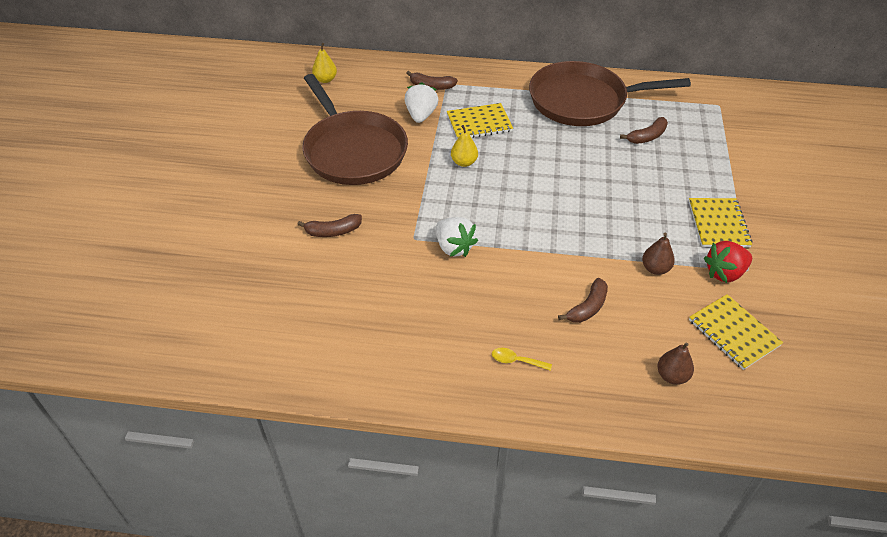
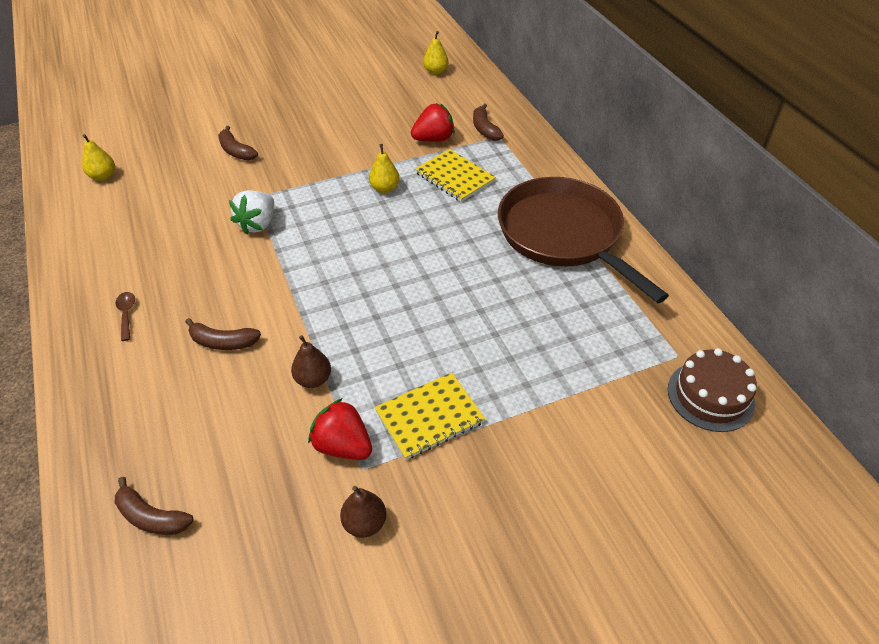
camera: 60 degrees right, 0 degrees up
(290, 336) = (103, 176): none -> yellow pear
(353, 151) = (349, 122): brown pan -> none
(421, 115) = (433, 139): white strawberry -> red strawberry
(516, 361) = (126, 314): yellow spoon -> brown spoon
(647, 136) = (545, 306): brown banana -> brown banana (151, 517)
(672, 376) = (151, 440): brown pear -> brown pear (364, 523)
(733, 333) = (243, 480): yellow notebook -> none
(756, 108) = (710, 396): none -> brown cake

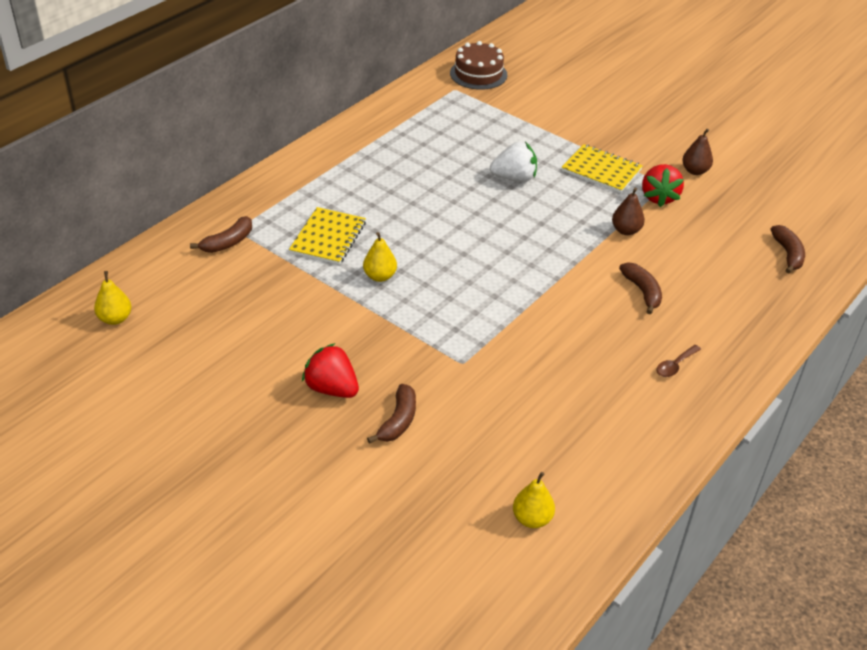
camera: 120 degrees left, 5 degrees down
(258, 224) = (499, 340): white strawberry -> white strawberry (514, 178)
(433, 139) = (270, 272): red strawberry -> red strawberry (332, 388)
(563, 235) = (366, 157): brown pan -> none

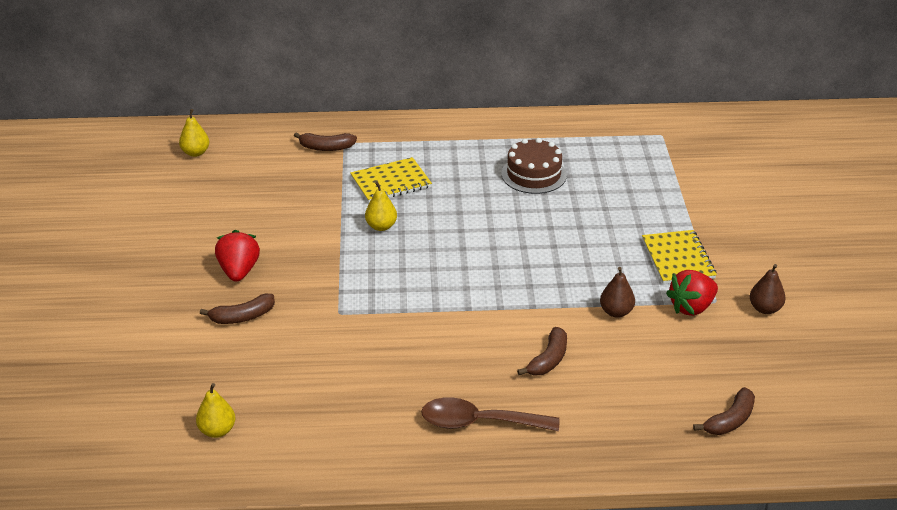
camera: 50 degrees right, 5 degrees down
(478, 74) = (703, 133): brown cake -> brown cake (534, 174)
(514, 178) = (593, 222): white strawberry -> none
(675, 365) = (479, 422): brown spoon -> brown spoon, size x2.02

